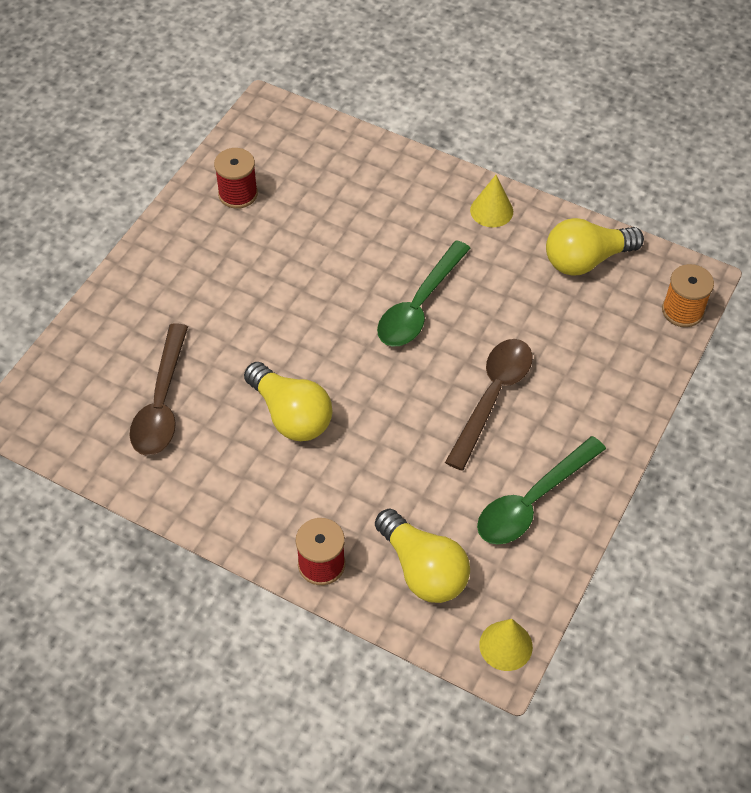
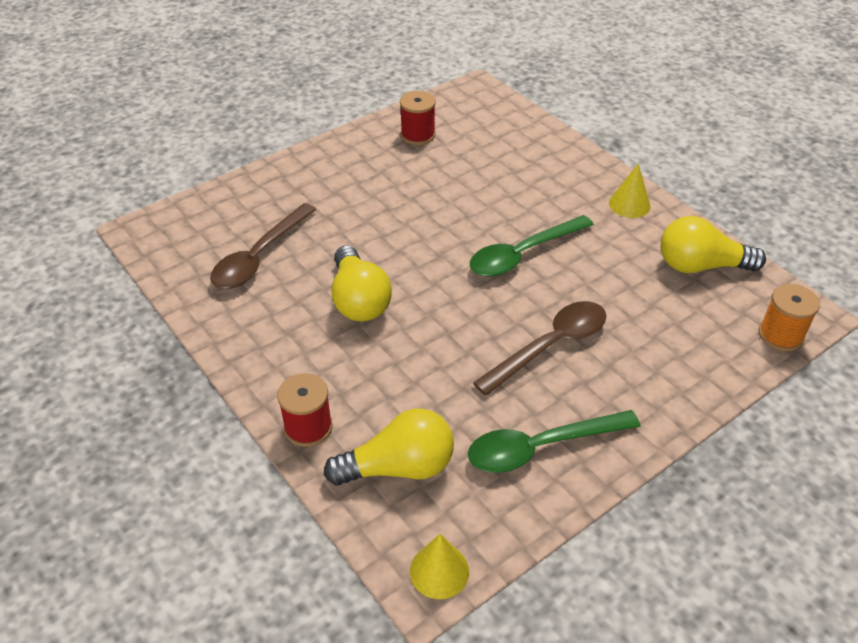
camera: 25 degrees right, 10 degrees down
(422, 569) = (398, 467): yellow light bulb -> yellow light bulb turned 90 degrees counterclockwise

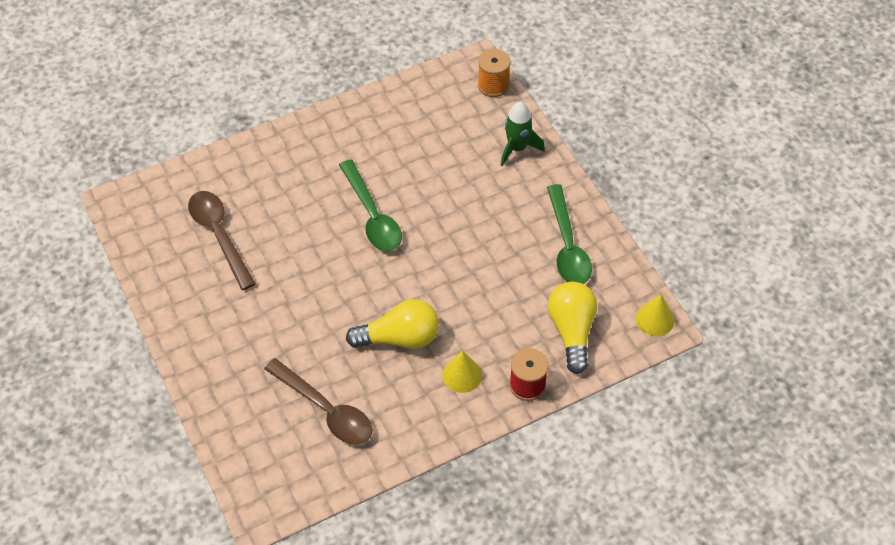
camera: 80 degrees left, 10 degrees up
(418, 135) = (181, 264): red spool -> none
(550, 346) = (476, 220): brown spoon -> brown spoon (219, 235)
(629, 204) = (330, 130): yellow cone -> yellow cone (462, 375)
(685, 373) = (517, 148): none -> green rocket
(701, 266) = (414, 107): yellow light bulb -> none

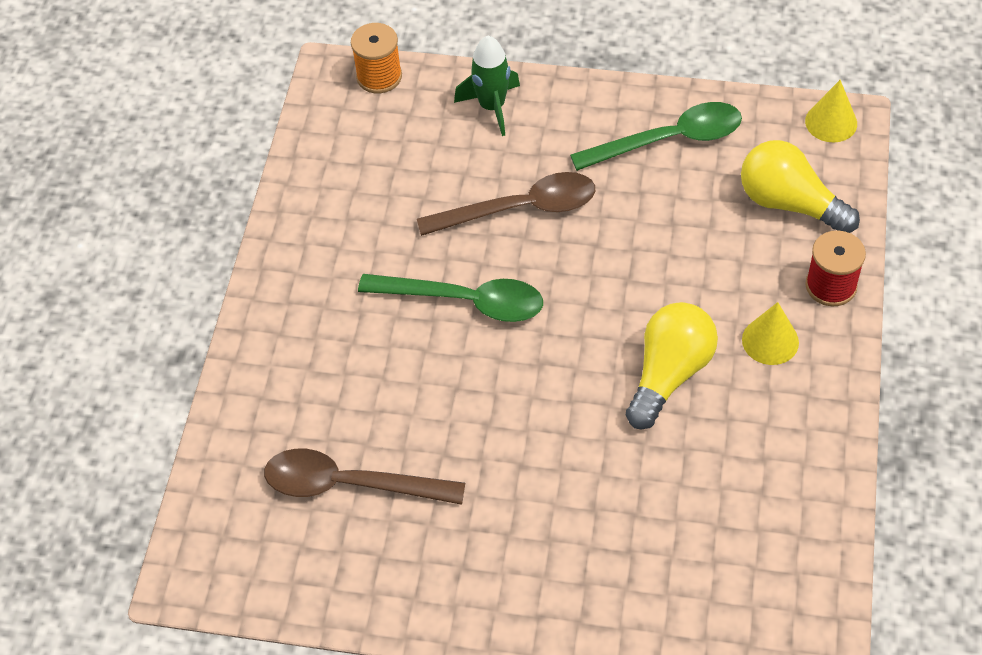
camera: 50 degrees left, 0 degrees up
(325, 410) = (715, 510): brown spoon -> brown spoon (520, 209)
(567, 245) = (669, 140): green spoon -> green spoon turned 45 degrees counterclockwise

